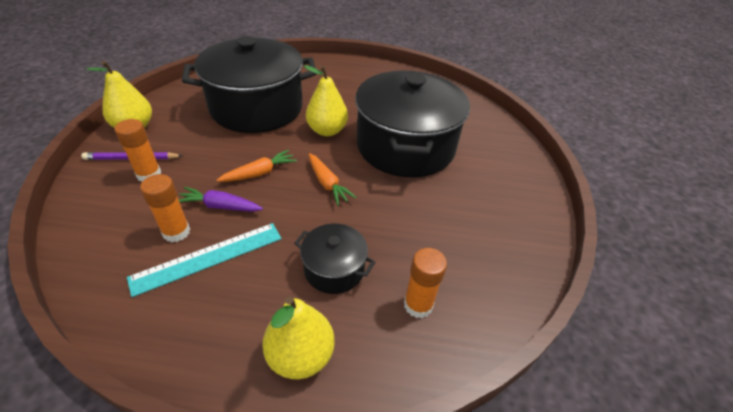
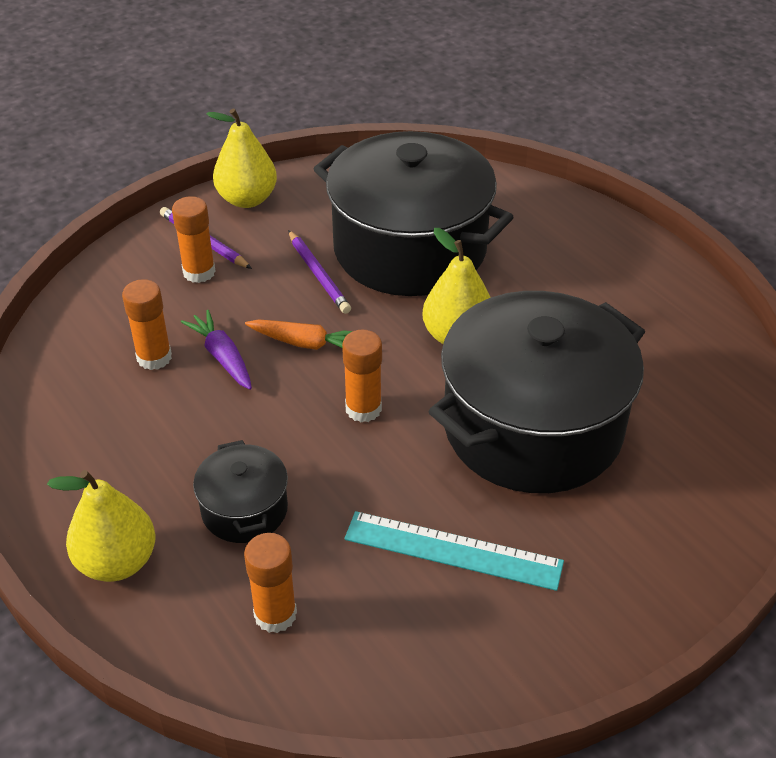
camera: 50 degrees right, 0 degrees up
(208, 257) = (151, 406): turquoise ruler -> turquoise ruler (453, 550)
(224, 140) = (318, 274): none -> purple pencil
(327, 184) = (363, 409): orange carrot -> orange glue stick

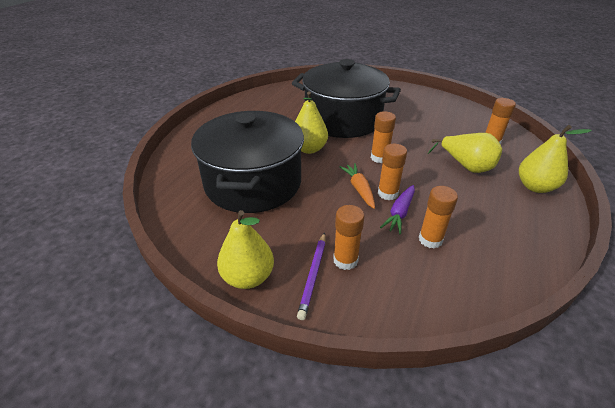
camera: 120 degrees left, 5 degrees down
(244, 510) = (466, 166): black pot -> yellow pear
(270, 368) = (387, 193): none -> orange glue stick
(318, 274) = (302, 207): purple pencil -> none
(453, 550) = (416, 119): turquoise ruler -> none

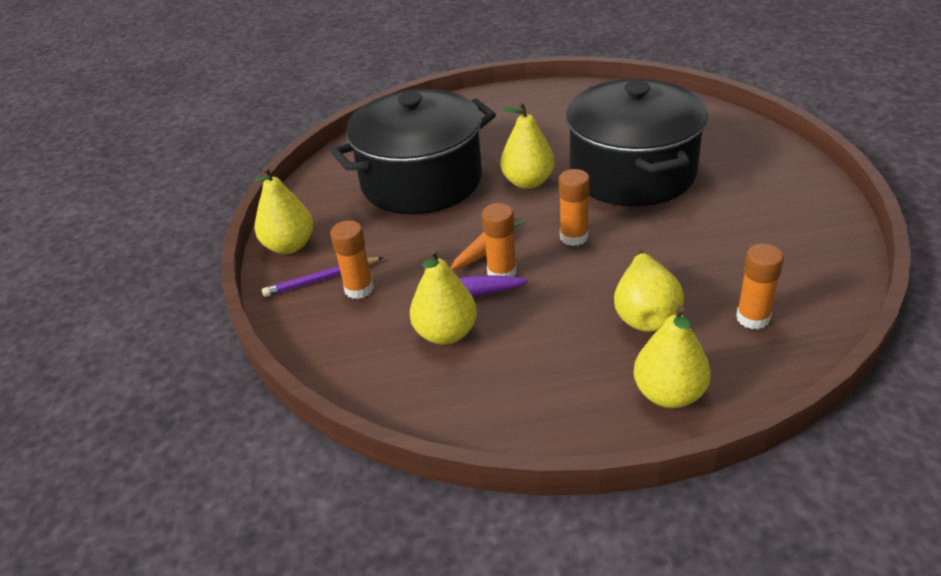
camera: 60 degrees right, 0 degrees up
(430, 239) = (446, 333): orange glue stick -> yellow pear

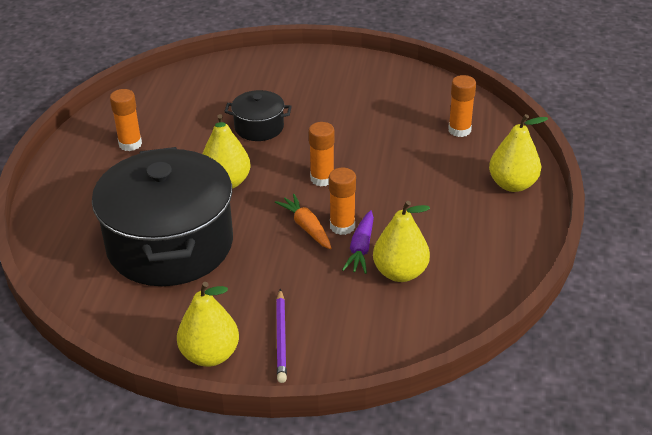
camera: 75 degrees left, 0 degrees up
(359, 289) = (312, 314): orange glue stick -> orange glue stick (130, 144)
(632, 173) = (259, 127): black pot -> black pot, size x0.45
(645, 314) = (431, 171): yellow pear -> none

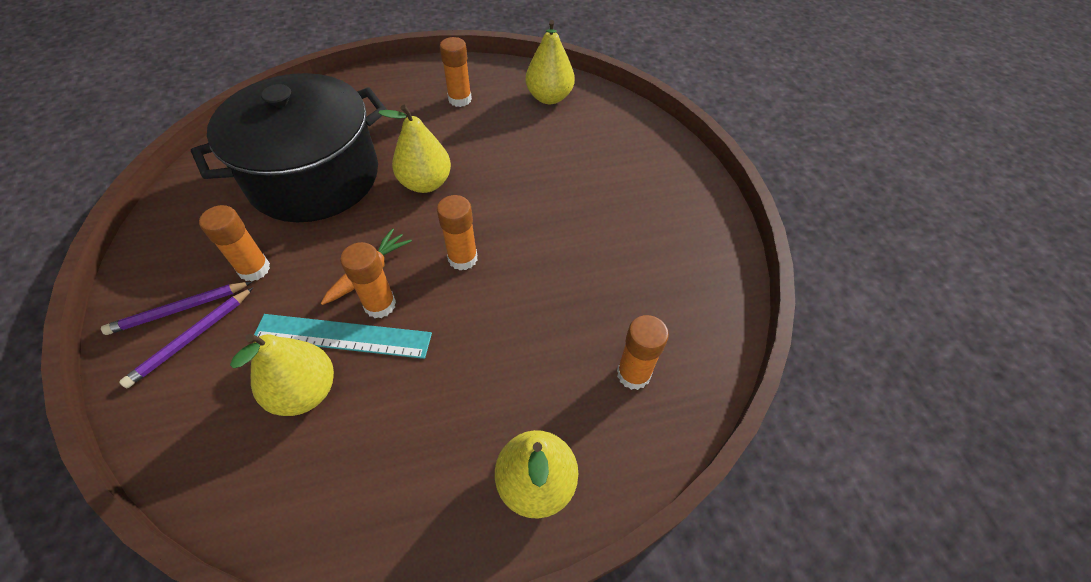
camera: 65 degrees right, 15 degrees up
(210, 355) = (152, 260): yellow pear -> yellow pear (549, 97)
(259, 127) = (532, 176): black pot -> none
(262, 290) = (254, 269): none -> orange glue stick
(317, 331) = (191, 338): none -> purple pencil
(361, 248) = (343, 336): purple carrot -> turquoise ruler

